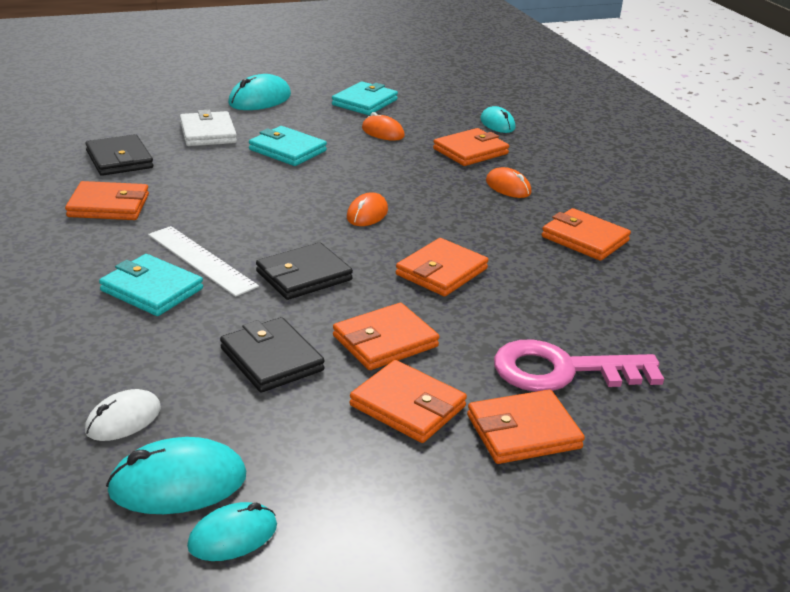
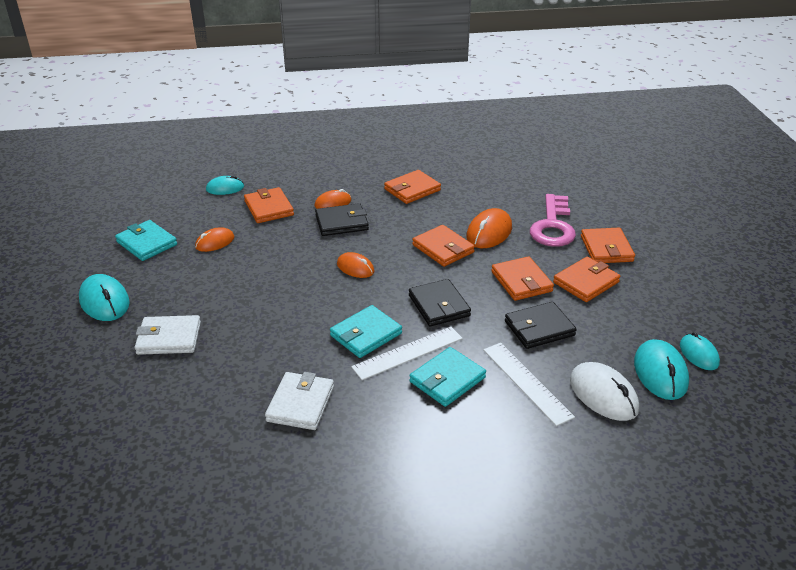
camera: 75 degrees left, 5 degrees up
(109, 206) = (300, 404): orange wallet -> white wallet
(119, 159) = (204, 397): black wallet -> black wallet (342, 223)
(123, 419) = (603, 395): white mouse -> white mouse, size x1.55
(149, 350) = (527, 382): none -> white ruler
(287, 150) = (228, 295): turquoise wallet -> turquoise wallet (366, 334)
(506, 308) = (489, 232): none -> orange mouse

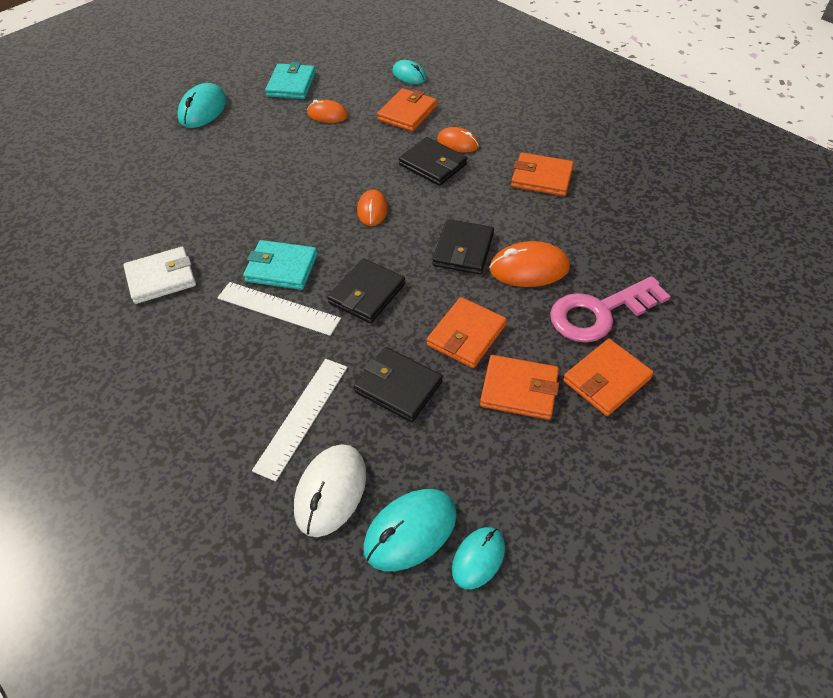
camera: 55 degrees right, 15 degrees up
(169, 338) = (186, 164): white wallet -> none
(443, 248) = (463, 250): orange wallet -> black wallet
(447, 379) = (261, 355): turquoise wallet -> none

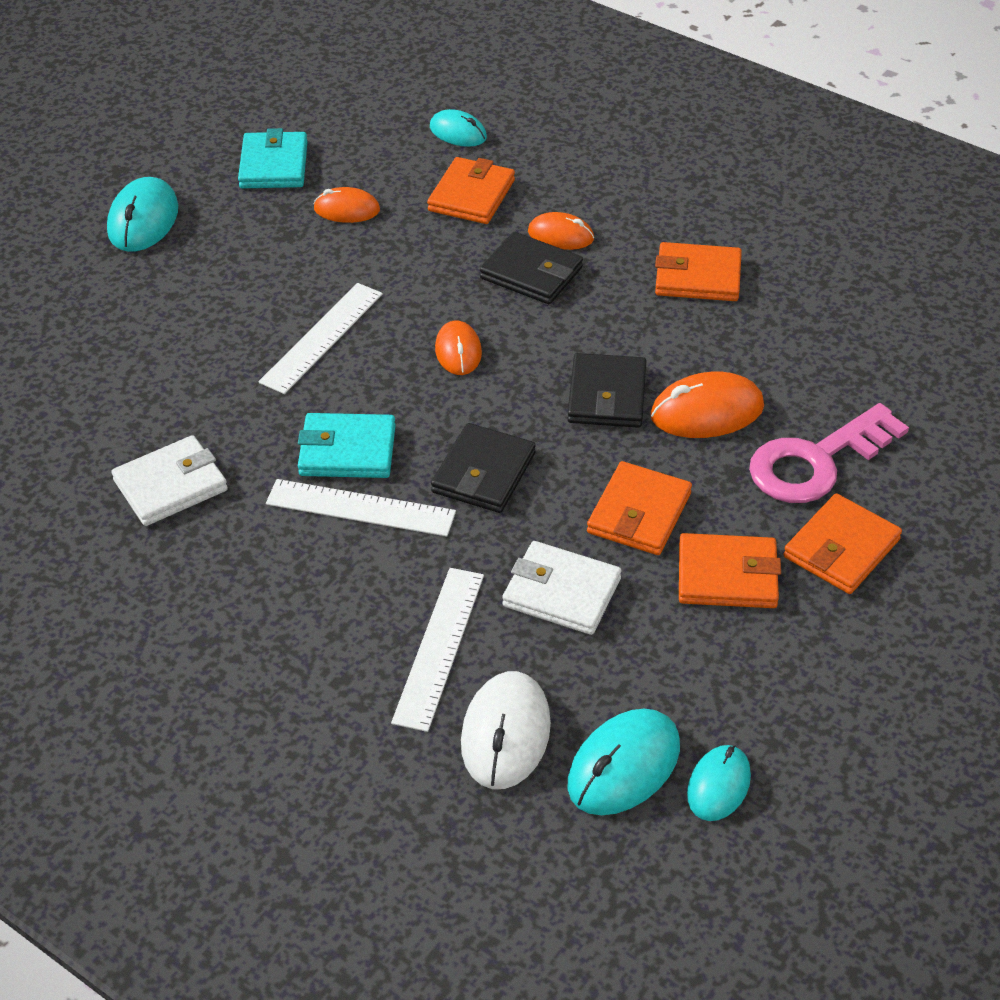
camera: 10 degrees left, 5 degrees down
(288, 192) = (322, 337): none -> white ruler
(398, 387) = (561, 592): black wallet -> white wallet

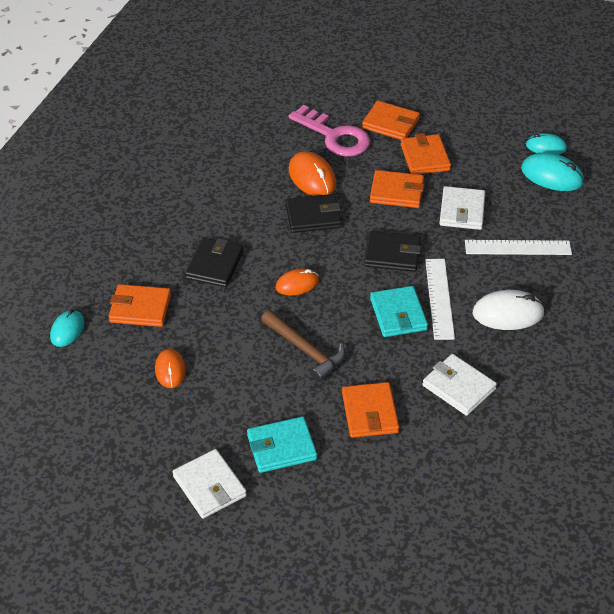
camera: 105 degrees left, 0 degrees up
(143, 220) = (209, 486): turquoise mouse -> white wallet
(274, 165) = (126, 426): turquoise wallet -> turquoise wallet (281, 447)
(322, 337) = (305, 350): white ruler -> brown hammer
(505, 734) = (555, 215): white mouse -> white mouse (508, 313)
(560, 235) = (173, 258): orange mouse -> none
(697, 277) = (198, 194): orange wallet -> orange wallet (370, 413)

